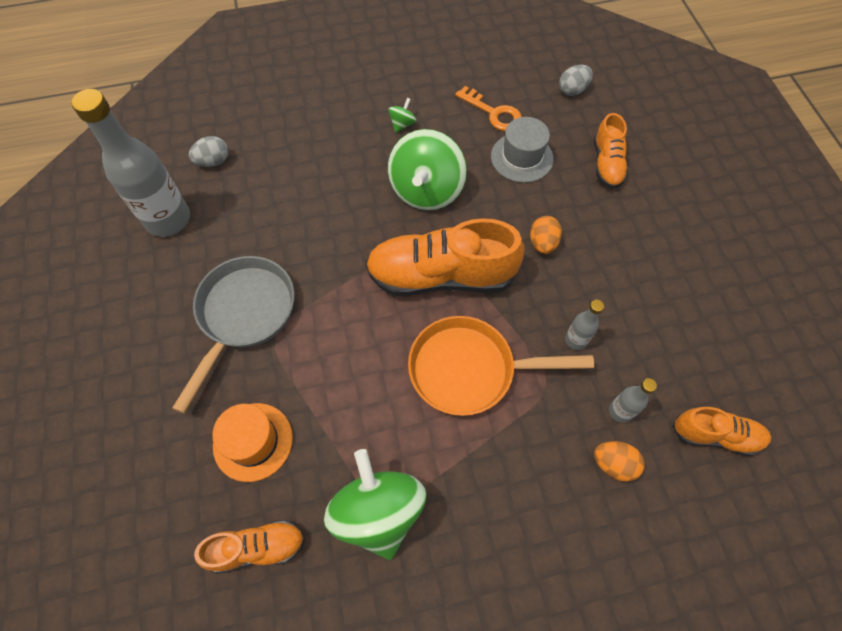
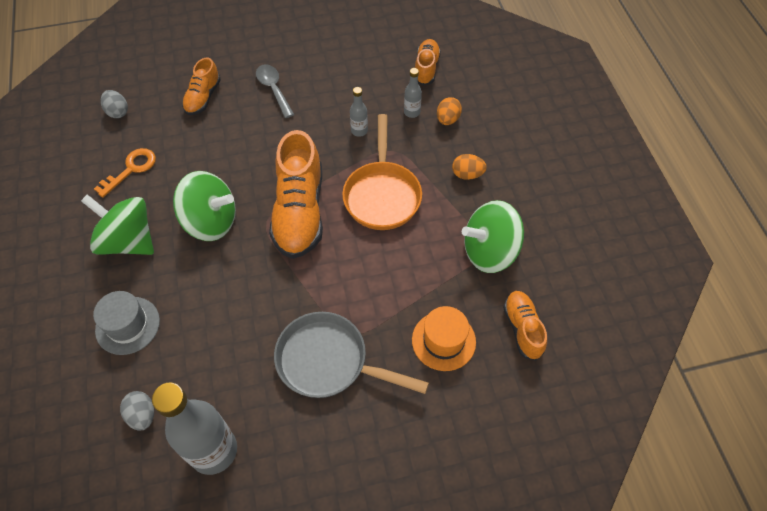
camera: 90 degrees left, 5 degrees down
(402, 124) = (128, 241): green spinning top -> green spinning top, size x2.42
(521, 157) = (186, 152): grey hat -> grey hat (127, 325)
(542, 243) = (275, 144): orange egg -> orange egg (467, 174)
(607, 163) = (203, 98): orange shoe -> orange shoe turned 105 degrees clockwise
(634, 236) = (274, 89): none -> grey spoon

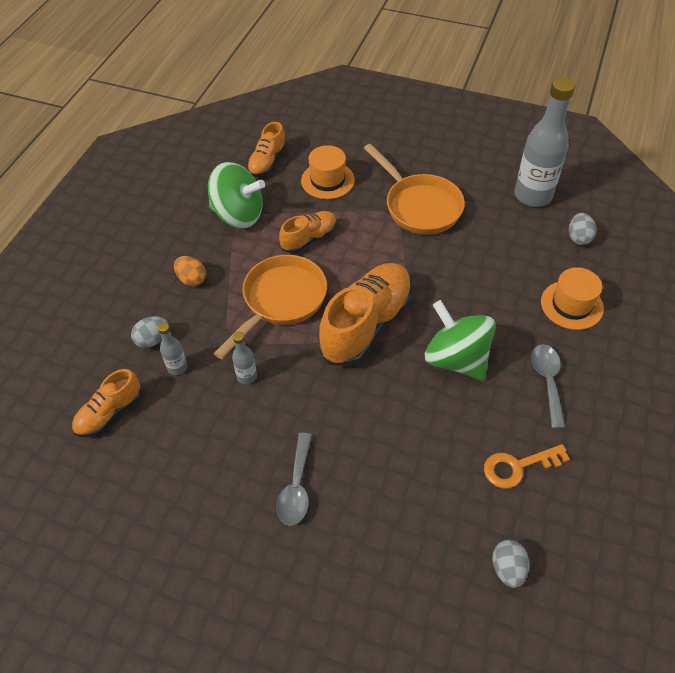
camera: 145 degrees left, 5 degrees down
(127, 325) = (571, 305): grey hat -> orange hat
(128, 241) = (547, 381): green spinning top -> grey spoon
(203, 98) = (388, 526): orange shoe -> orange shoe (309, 238)
(329, 361) = (419, 206): grey pan -> orange pan
(447, 119) = (152, 340): orange egg -> grey egg

